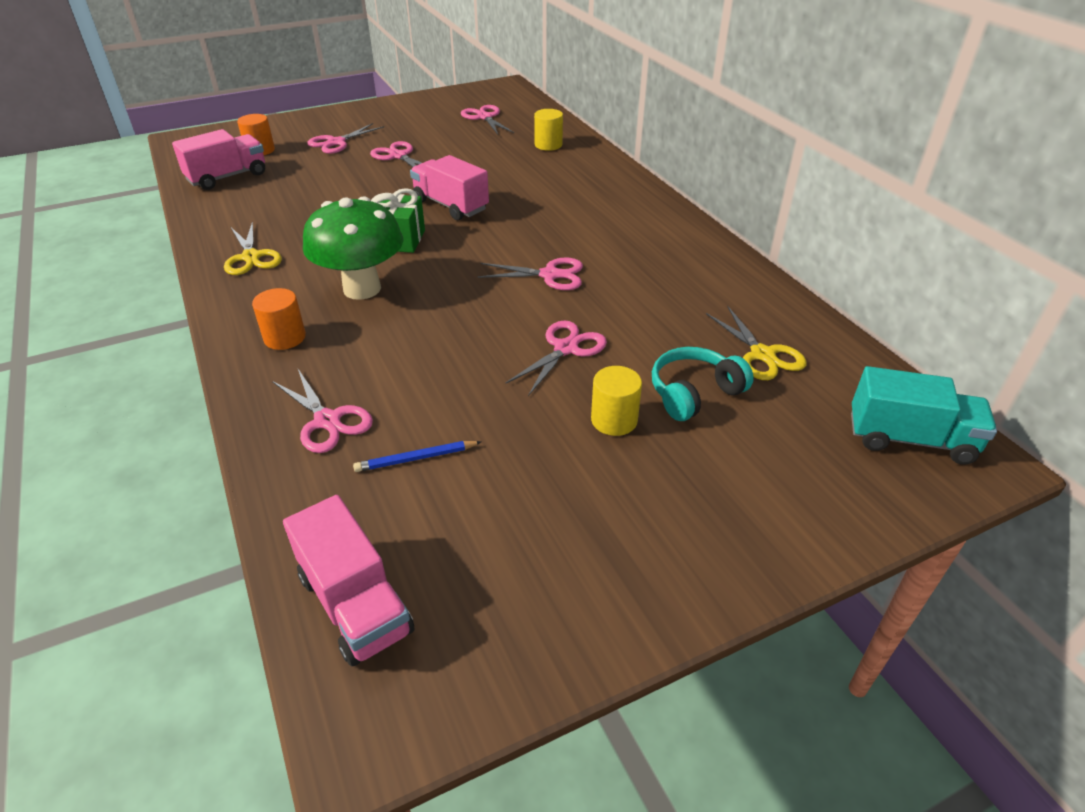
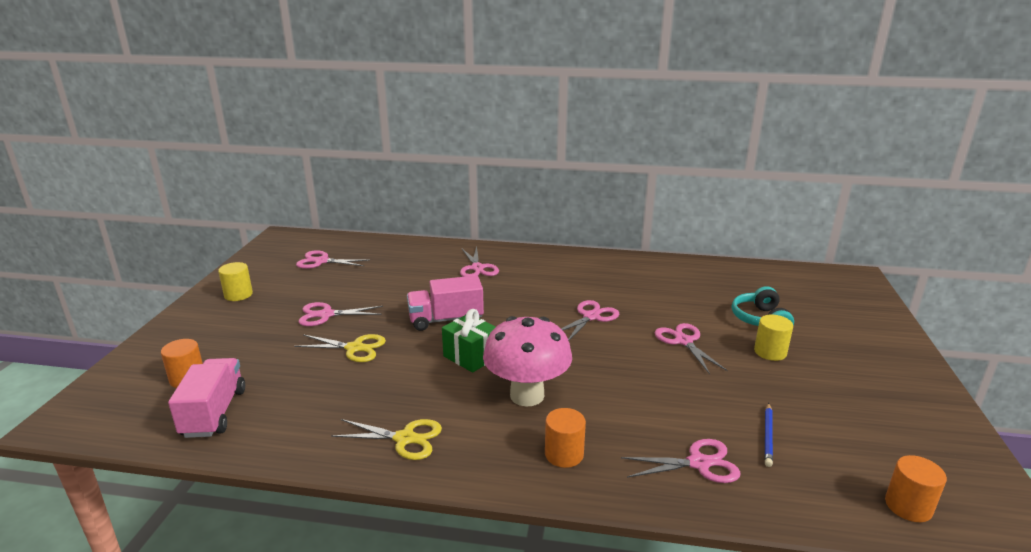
camera: 55 degrees left, 15 degrees down
(336, 142) = (247, 334): pink scissors -> pink scissors (477, 268)
(355, 604) = (908, 506): pink truck -> orange cylinder
(362, 289) = (527, 395): green mushroom -> pink mushroom
(548, 145) = (409, 256): yellow cylinder -> yellow cylinder (238, 295)
(762, 355) = (738, 288): yellow scissors -> yellow scissors (354, 348)
(910, 439) = (833, 284): turquoise truck -> none

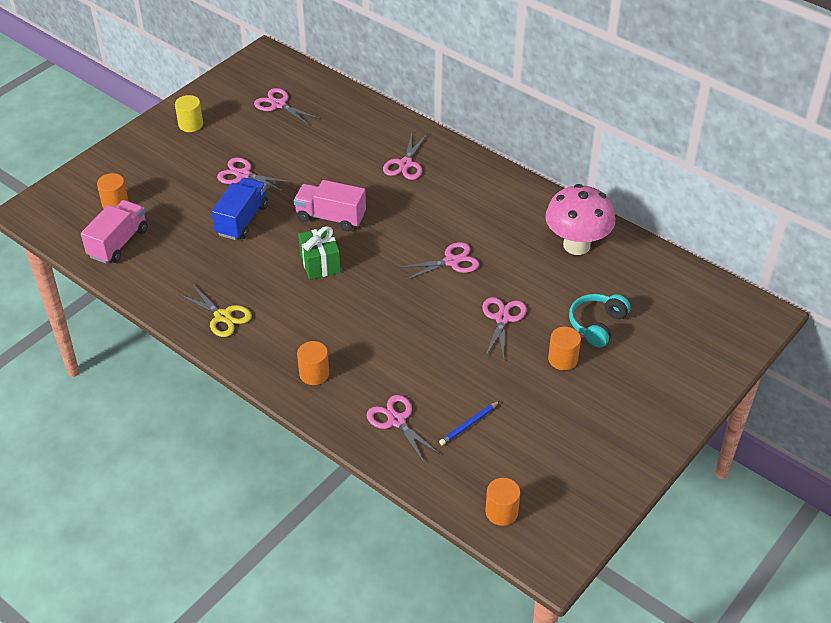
camera: 30 degrees right, 20 degrees up
(354, 348) = (242, 220): yellow scissors -> blue truck
(527, 395) = (331, 317): pink mushroom -> pink mushroom (576, 245)
(699, 463) = (396, 421): pink scissors -> pink scissors turned 150 degrees counterclockwise
(770, 352) = (563, 359): yellow cylinder -> orange cylinder

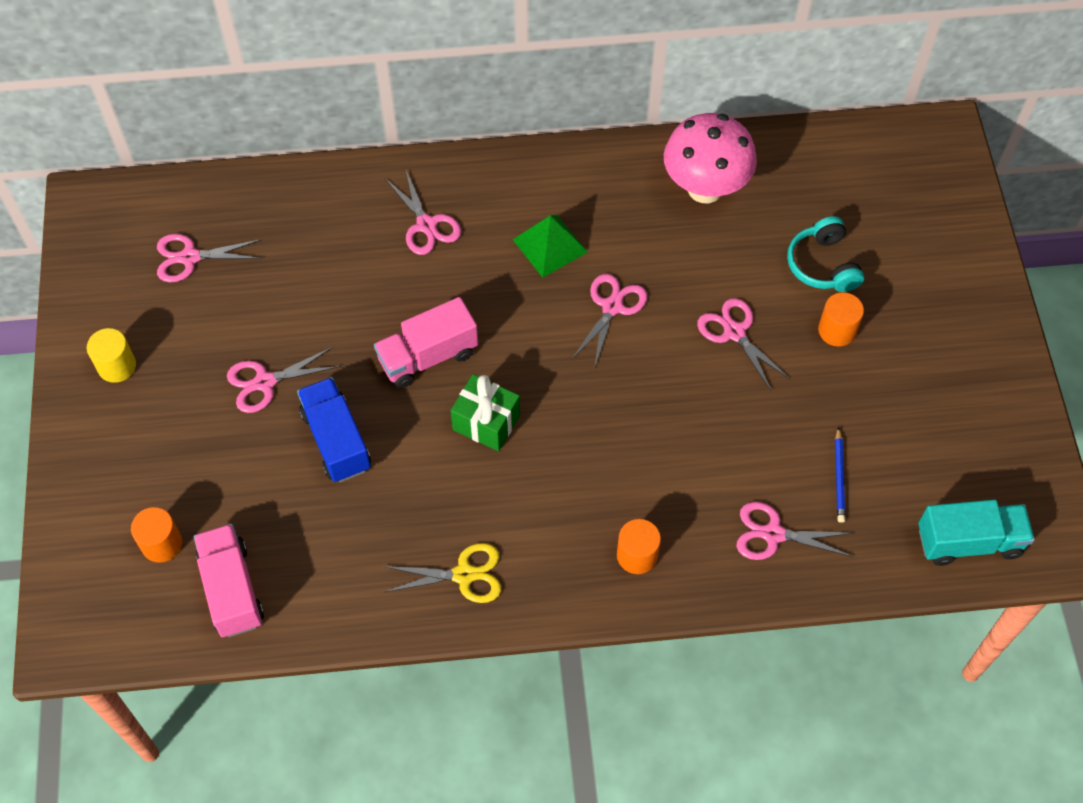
camera: 45 degrees left, 15 degrees up
(456, 214) = (550, 246): none -> green pyramid
(501, 512) = (969, 542): orange cylinder -> turquoise truck

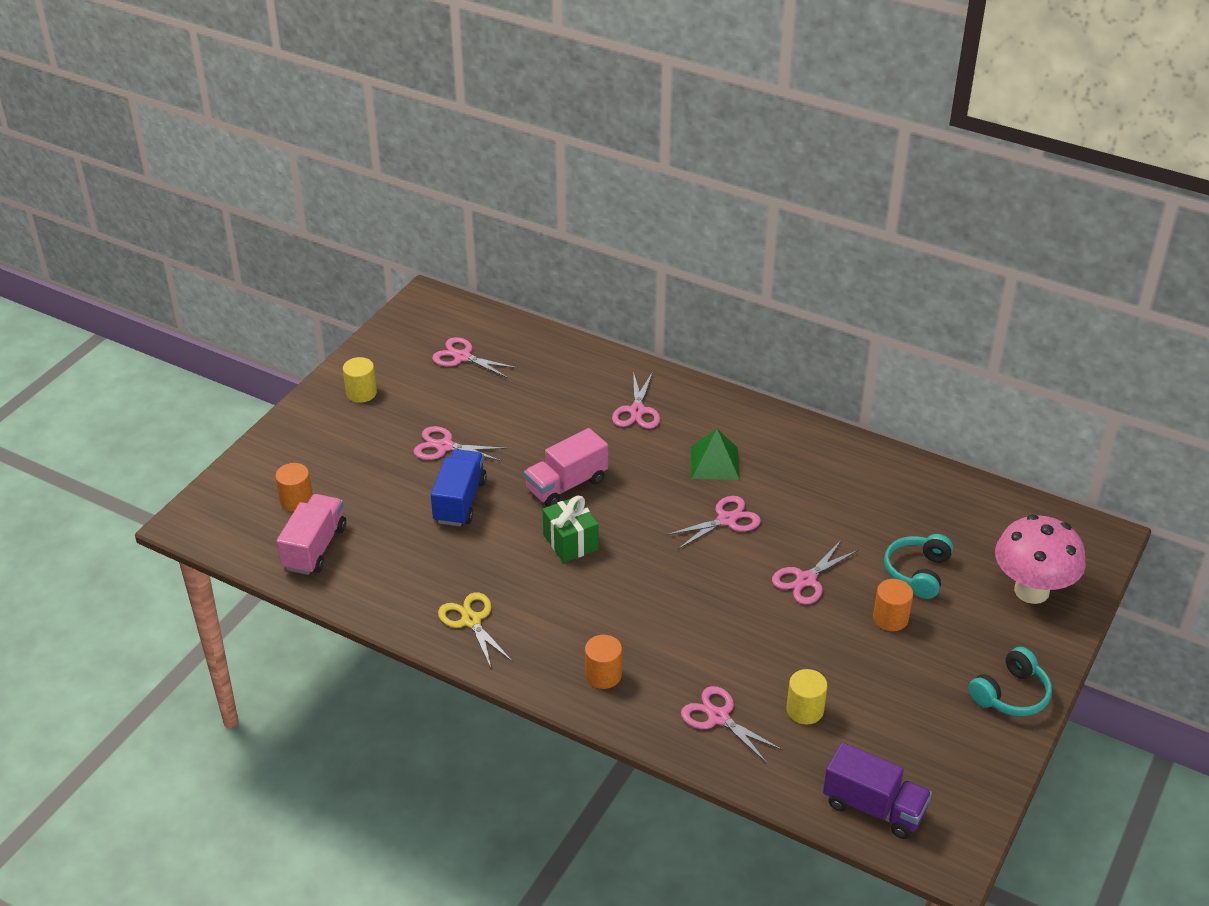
camera: 35 degrees right, 20 degrees down
(428, 356) = (566, 485): pink truck -> pink truck turned 45 degrees counterclockwise
(464, 575) = (471, 621): yellow scissors -> yellow scissors turned 150 degrees counterclockwise
(705, 188) = (866, 483): pink mushroom -> pink mushroom (1031, 591)
(734, 332) = (806, 580): pink scissors -> pink scissors turned 135 degrees counterclockwise
(839, 477) = (805, 710): blue pencil -> yellow cylinder
(969, 542) = (874, 807): turquoise truck -> purple truck
(990, 350) = (1010, 694): none -> turquoise headphones

